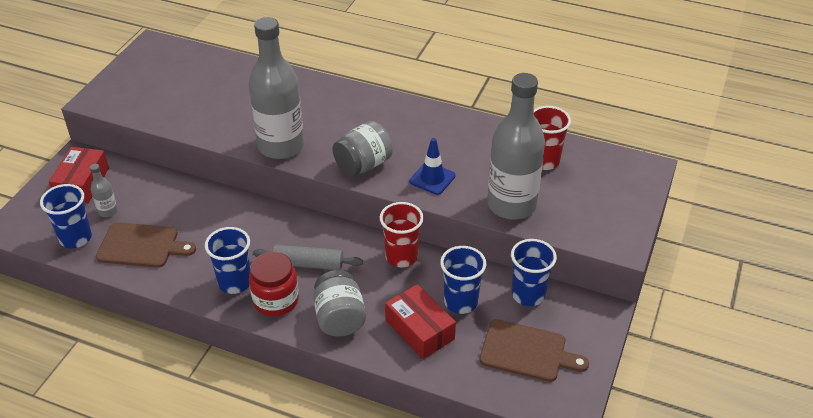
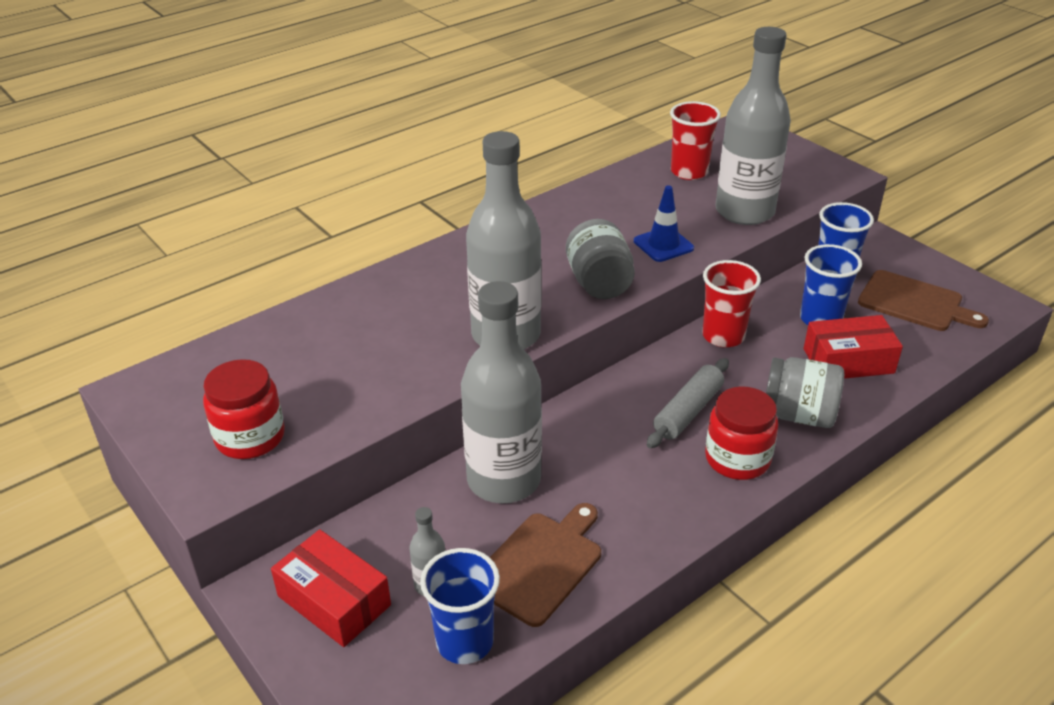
camera: 60 degrees left, 5 degrees down
(139, 95) = (250, 437): none -> red jar
(199, 208) = (504, 480): none -> grey bottle
(234, 282) = (681, 487): blue cup -> none
(527, 351) = (914, 302): brown cutting board -> brown cutting board turned 75 degrees clockwise

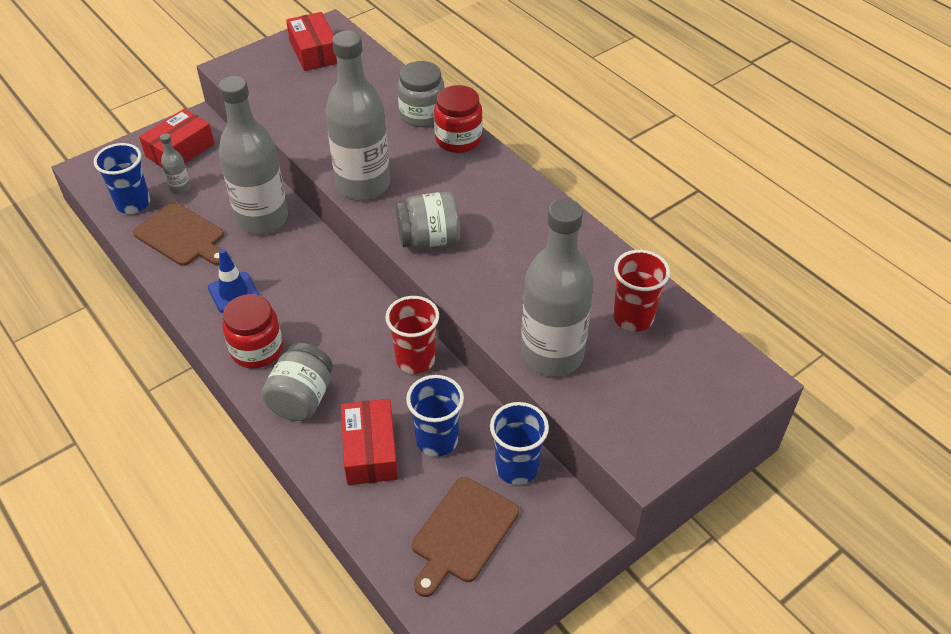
camera: 90 degrees right, 10 degrees up
(195, 400) = (314, 52): none -> red box
(250, 437) = (274, 77): red jar -> red jar (458, 139)
(371, 295) = (422, 114): none -> grey jar
(663, 245) = (489, 285): blue traffic cone -> blue traffic cone (233, 292)
(688, 411) = (317, 325): grey rolling pin -> none

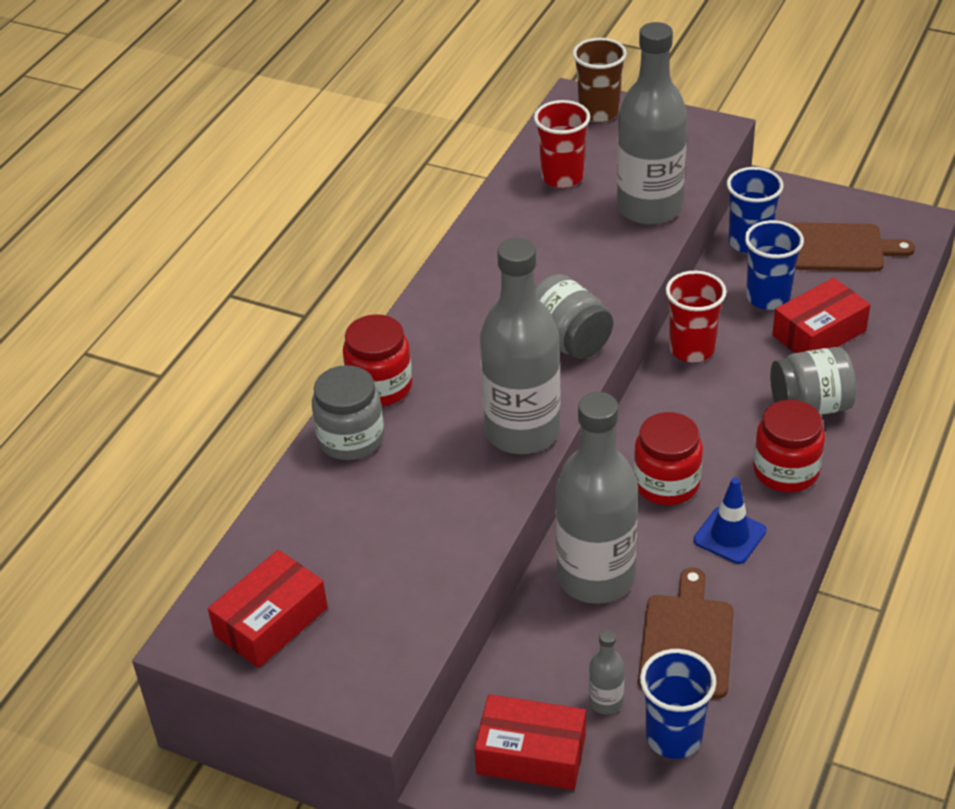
camera: 115 degrees left, 5 degrees down
(302, 283) = (666, 483): none -> red jar
(722, 386) = (598, 112): none -> brown cup

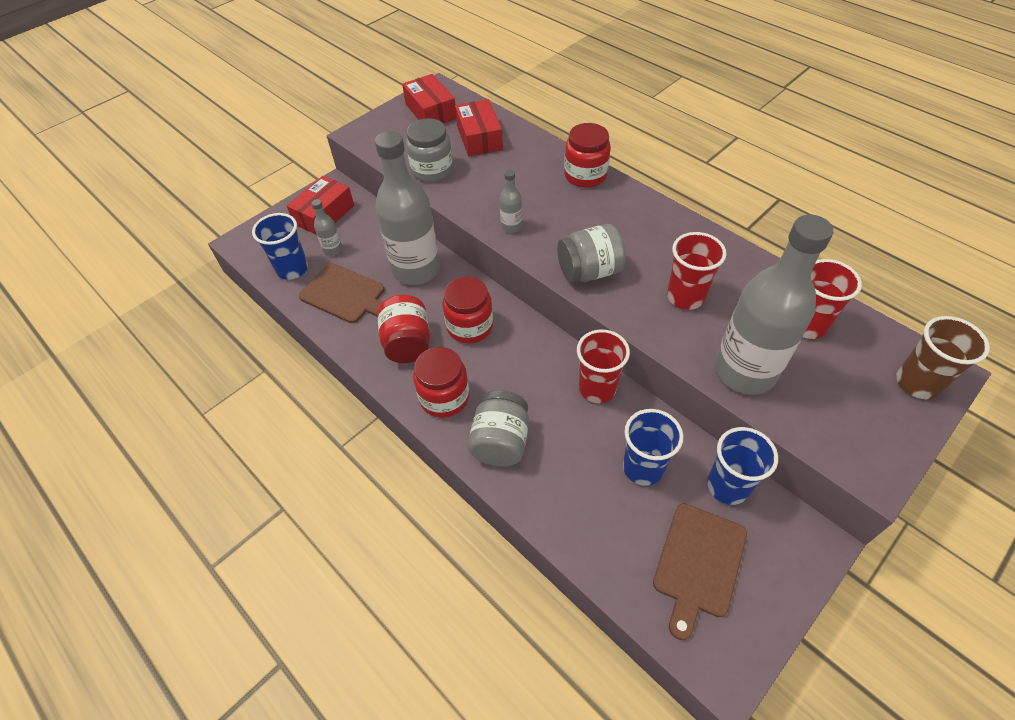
camera: 110 degrees right, 10 degrees up
(351, 439) = (545, 156): grey jar -> grey jar (432, 170)
(522, 431) = (511, 227): grey bottle -> grey bottle, size x0.41
(568, 260) = (685, 297): none -> red cup
(729, 535) = (407, 343): blue traffic cone -> red jar
(819, 333) = (582, 487): red box -> red box (479, 138)

